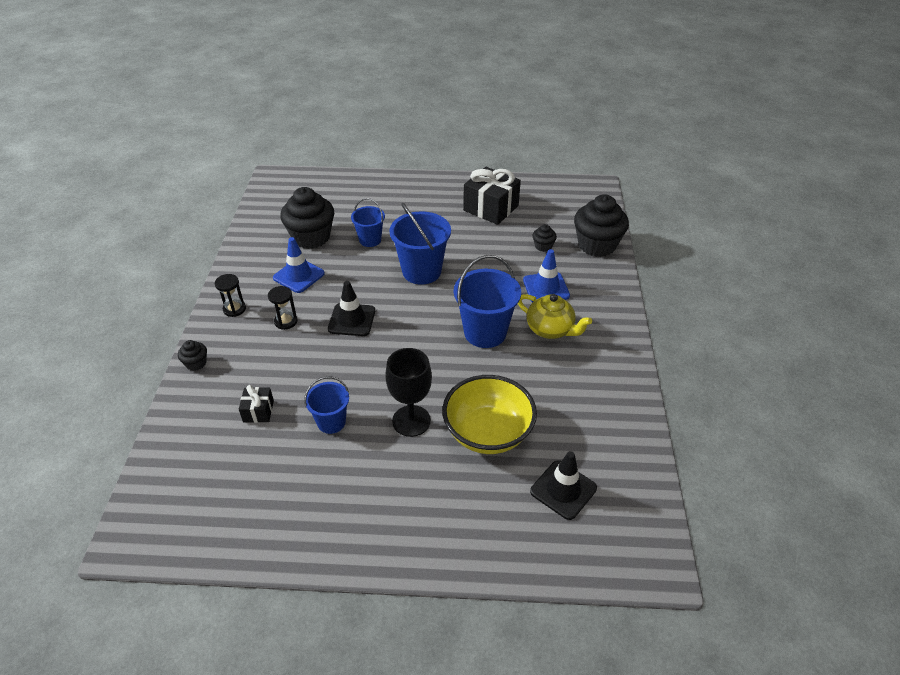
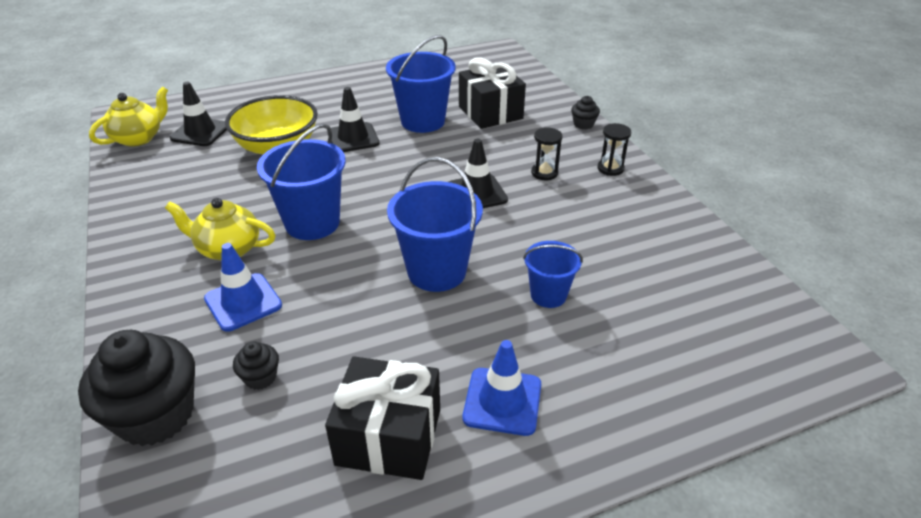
camera: 155 degrees right, 5 degrees down
(258, 411) = (490, 112): black gift -> black gift, size x1.99
(298, 276) = (587, 218): blue traffic cone -> blue traffic cone (502, 401)
(311, 237) = (633, 272): black cupcake -> none
(331, 422) = (423, 121): blue bucket -> blue bucket, size x1.69
(411, 421) = (353, 138): black goblet -> black traffic cone
(631, 504) = (138, 138): none -> yellow teapot

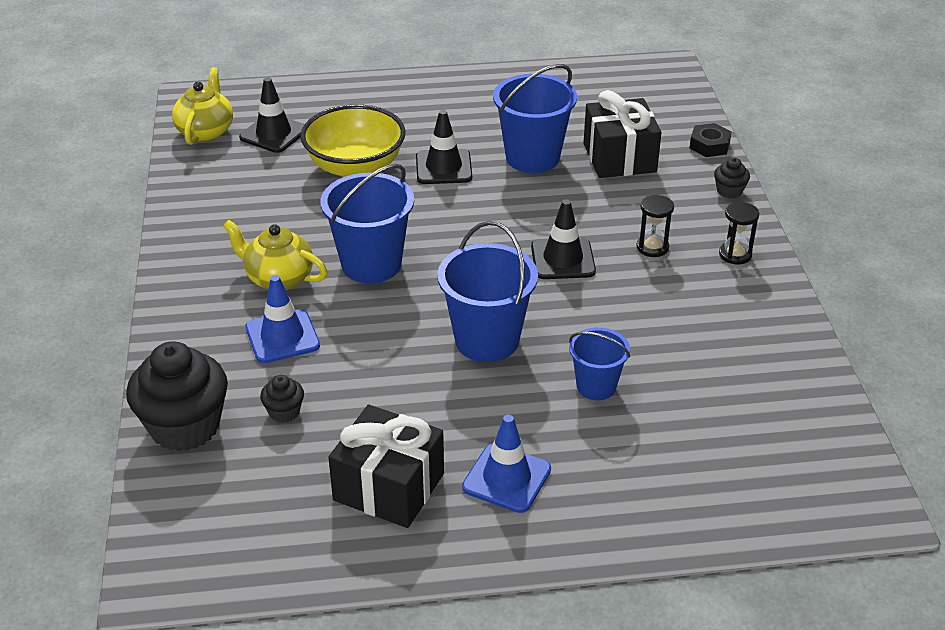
camera: 15 degrees right, 0 degrees up
(138, 138) = (206, 131): yellow teapot -> yellow teapot turned 45 degrees counterclockwise
(553, 95) = (709, 145): none -> black nut

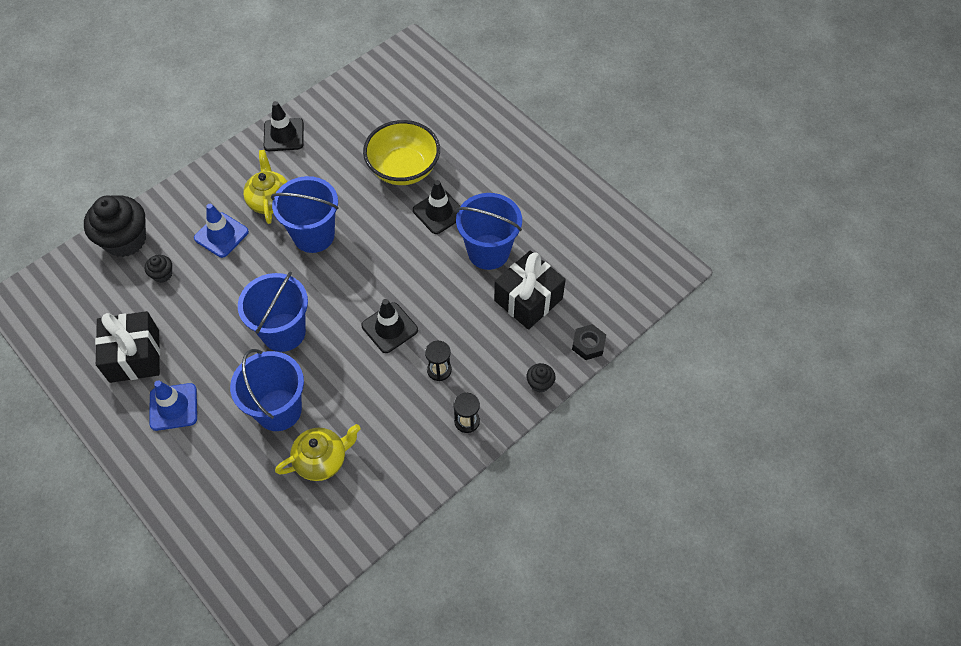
camera: 55 degrees right, 20 degrees up
(206, 131) = (382, 77): yellow teapot -> yellow teapot (322, 460)
(273, 134) = (405, 109): black traffic cone -> black traffic cone (283, 135)
(596, 386) = (278, 410): blue bucket -> blue bucket, size x1.69

